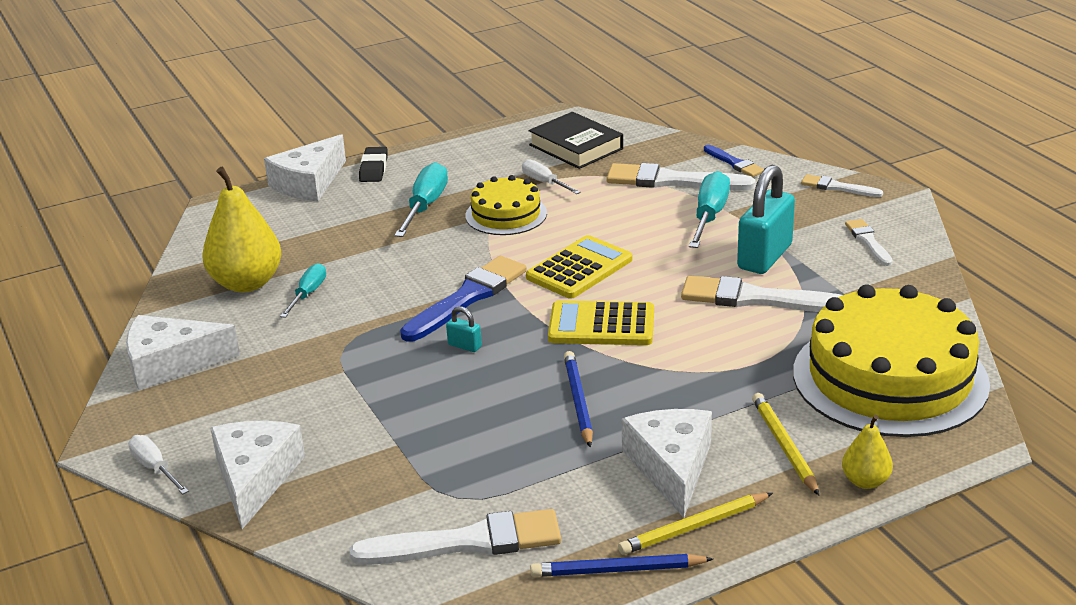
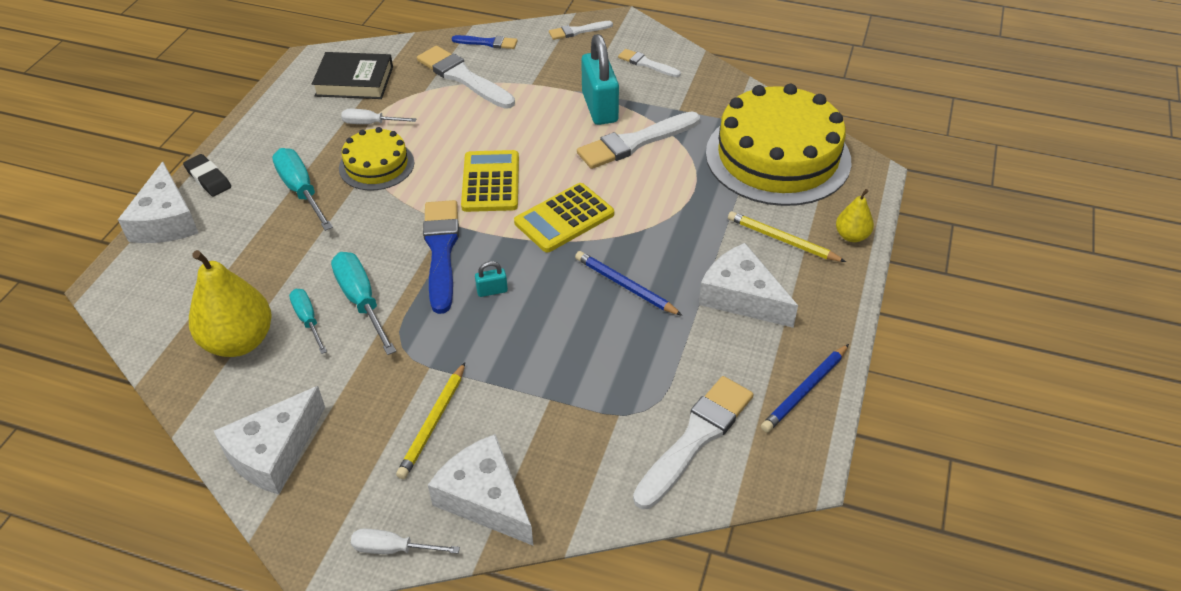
camera: 45 degrees left, 15 degrees up
(672, 181) = (463, 77): white brush -> white brush turned 75 degrees clockwise
(694, 527) = (806, 330): yellow pencil -> yellow pencil (433, 423)
(709, 216) = (524, 94): turquoise screwdriver -> turquoise screwdriver (361, 301)

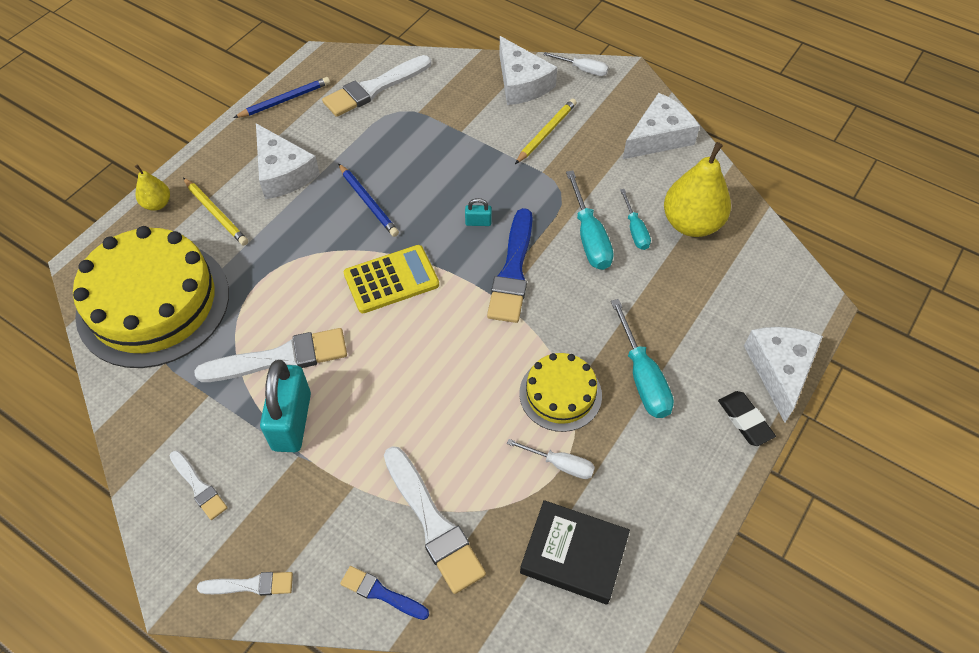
camera: 165 degrees left, 10 degrees up
(491, 182) = (446, 341): yellow calculator -> none

